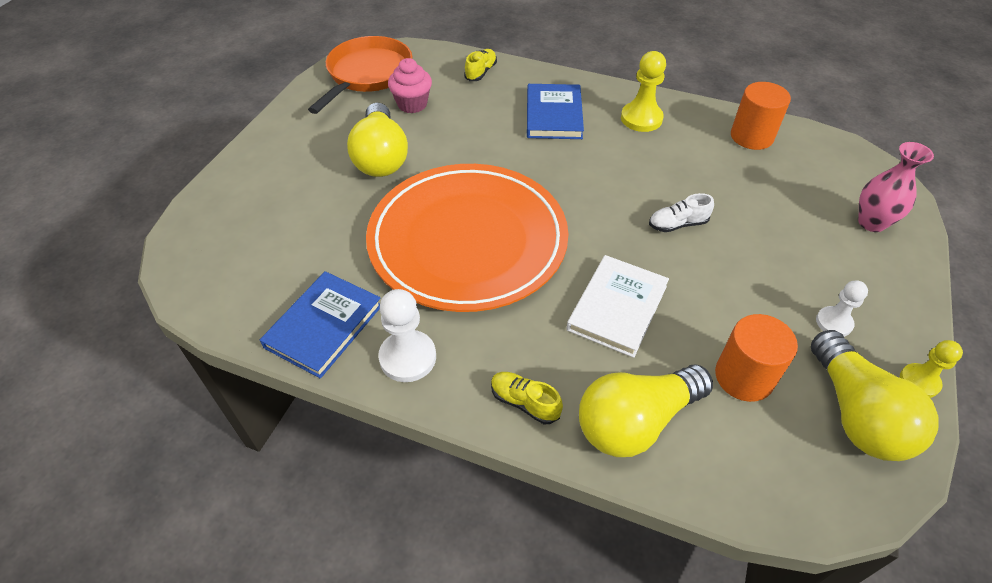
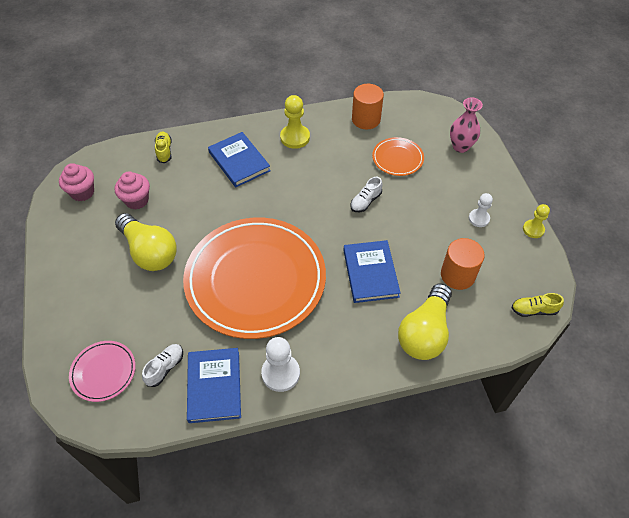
camera: 35 degrees left, 5 degrees up
(232, 246) = (103, 372): none -> pink plate
(293, 276) = (165, 368): none -> white shoe
(367, 74) = (82, 192): orange pan -> pink cupcake
(524, 402) = (363, 358): yellow shoe -> yellow shoe (533, 310)
(617, 308) = (370, 273): white book -> blue book
(762, 196) = (397, 158): none -> orange plate
(856, 413) = (517, 264): yellow light bulb -> none

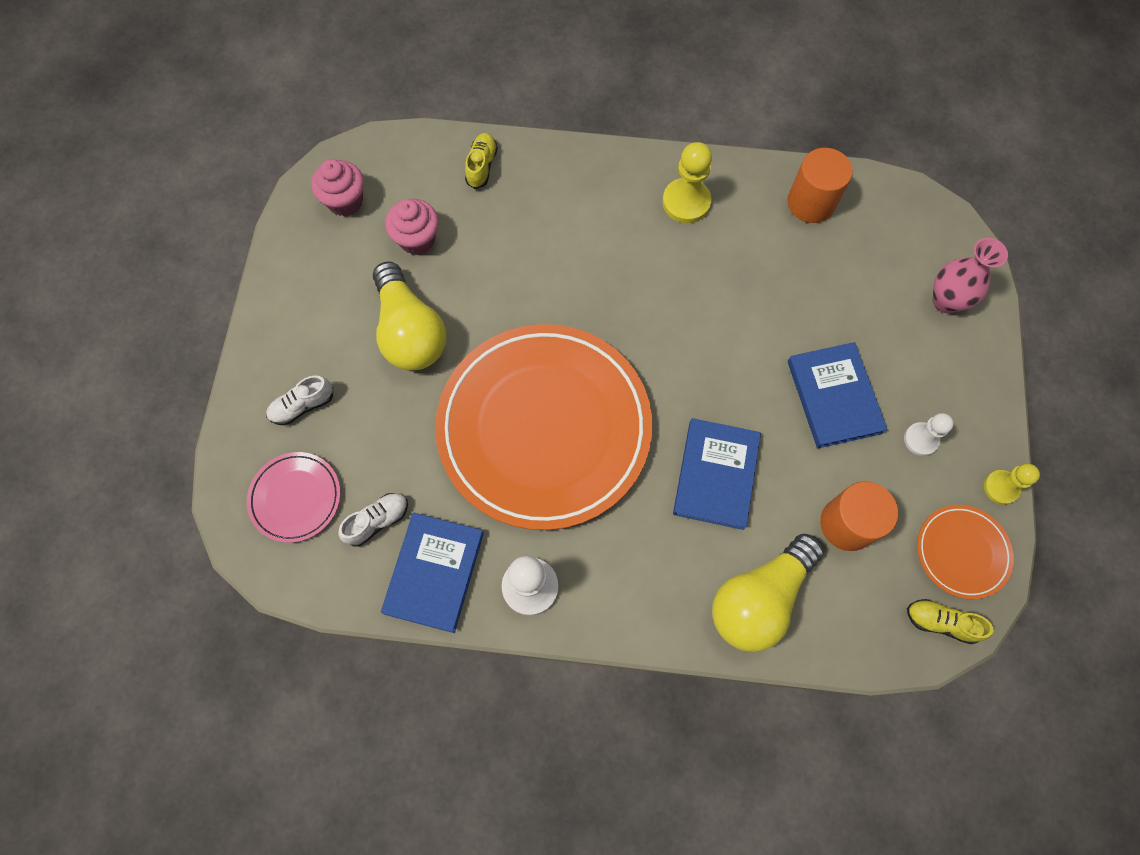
camera: 20 degrees right, 15 degrees up
(239, 161) = (586, 219): blue book -> blue book (833, 397)
(365, 201) = (754, 351): white shoe -> white shoe (302, 406)
(397, 158) = (834, 291): orange plate -> orange plate (962, 552)

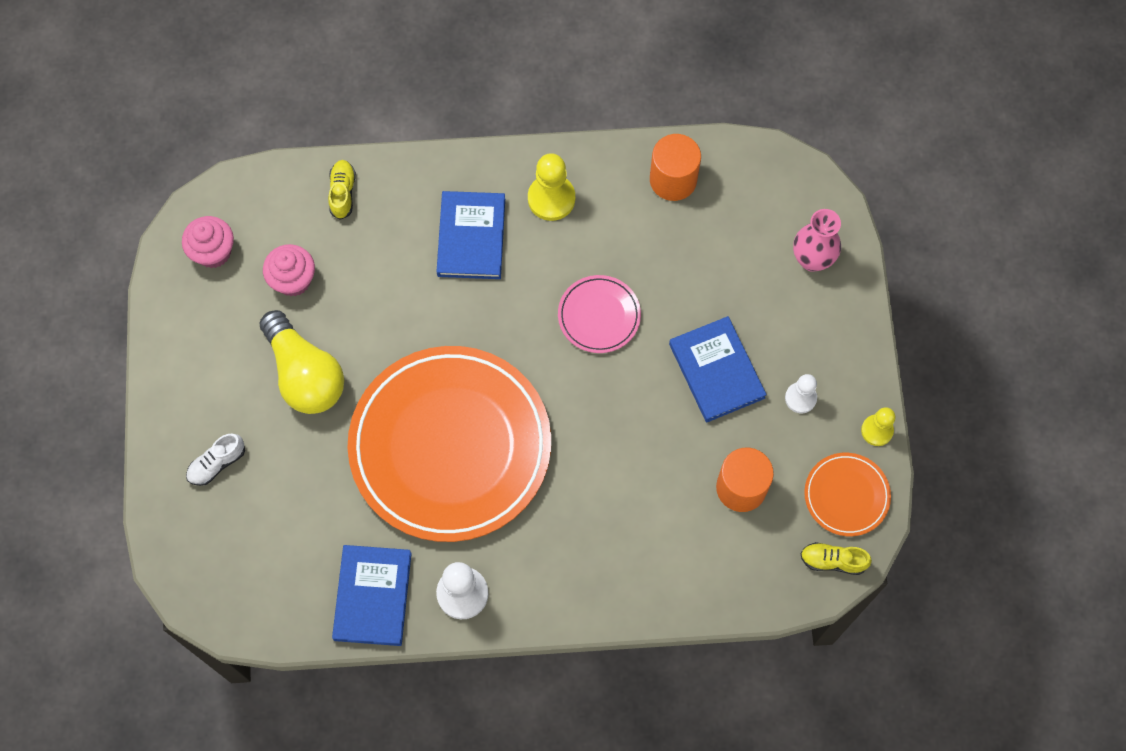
camera: 10 degrees left, 0 degrees up
(295, 498) = (230, 551): pink plate -> pink plate (599, 316)
(377, 521) = (311, 559): white shoe -> none
(715, 475) = (616, 463): blue book -> blue book (471, 237)
(759, 598) = (670, 568): yellow light bulb -> none

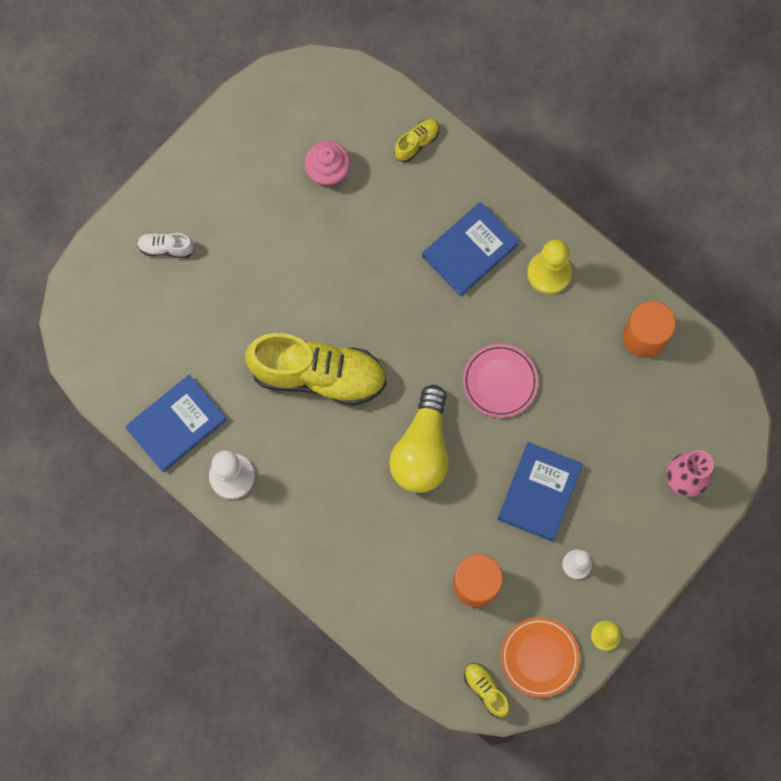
camera: 45 degrees right, 5 degrees up
(213, 252) = (297, 107): pink cupcake -> none
(305, 374) = (275, 242): yellow light bulb -> yellow light bulb (422, 450)
(450, 446) = (318, 375): orange plate -> yellow shoe

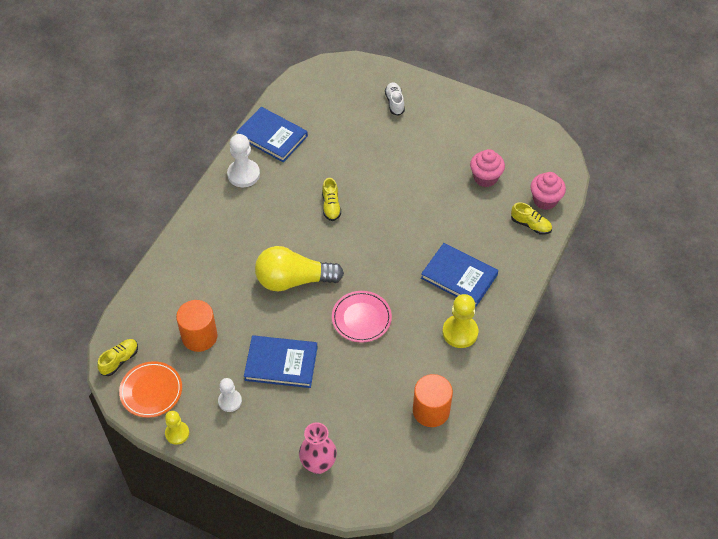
camera: 75 degrees right, 20 degrees down
(318, 375) = (331, 206): yellow shoe -> yellow shoe, size x0.43
(384, 114) = (545, 200): none -> pink cupcake

